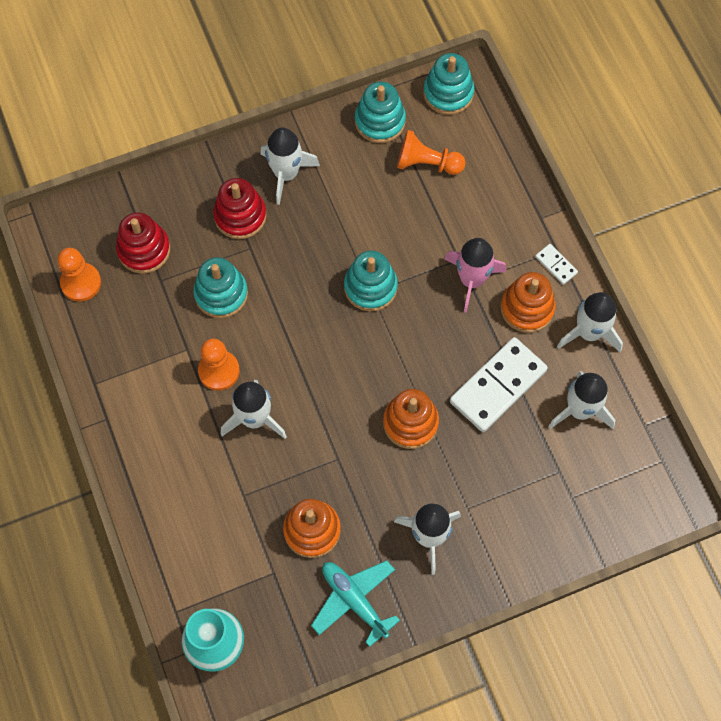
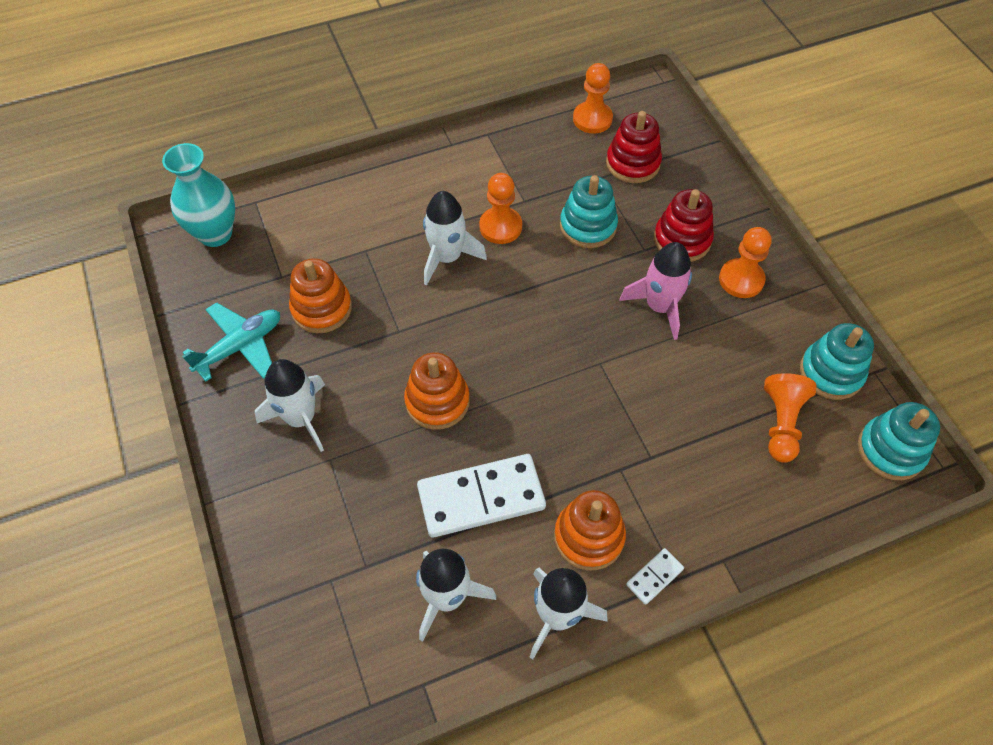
camera: 90 degrees right, 10 degrees down
(286, 174) = (741, 280): white rocket -> orange pawn
(370, 287) = (605, 362): turquoise stacking toy -> none
(472, 280) = (623, 471): pink rocket -> pink rocket (659, 306)
(498, 386) = (481, 498): white domino -> white domino turned 60 degrees counterclockwise

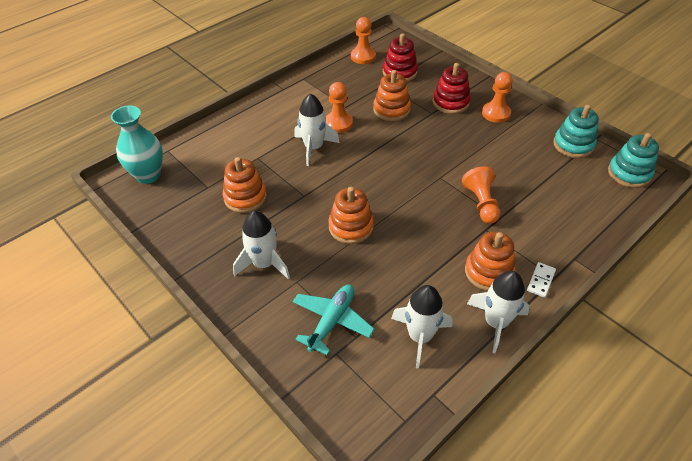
camera: 20 degrees left, 10 degrees down
(240, 347) = (199, 235): turquoise plane -> turquoise plane (332, 321)
(481, 498) = (409, 272): white domino -> none
(588, 226) = (391, 110): turquoise stacking toy -> orange stacking toy
(659, 306) = (457, 139): pink rocket -> none
(781, 423) = (562, 178): orange pawn -> orange pawn (481, 203)

